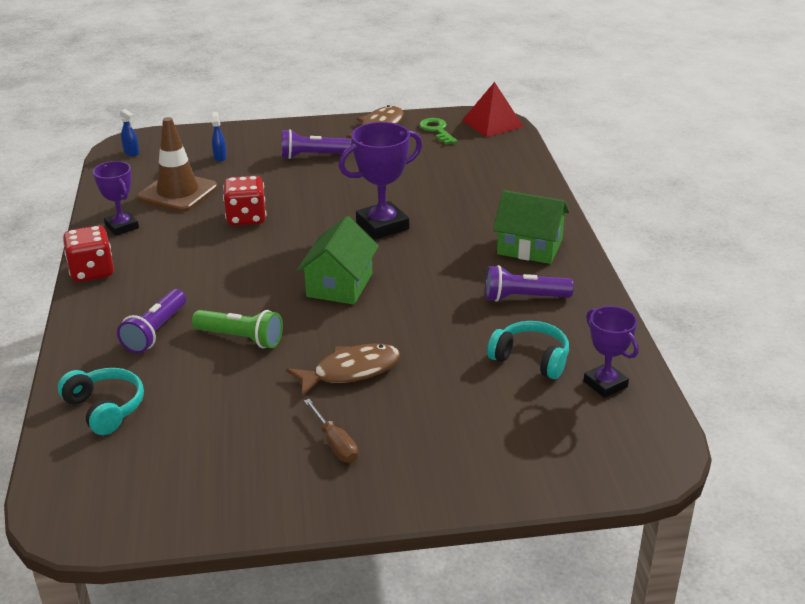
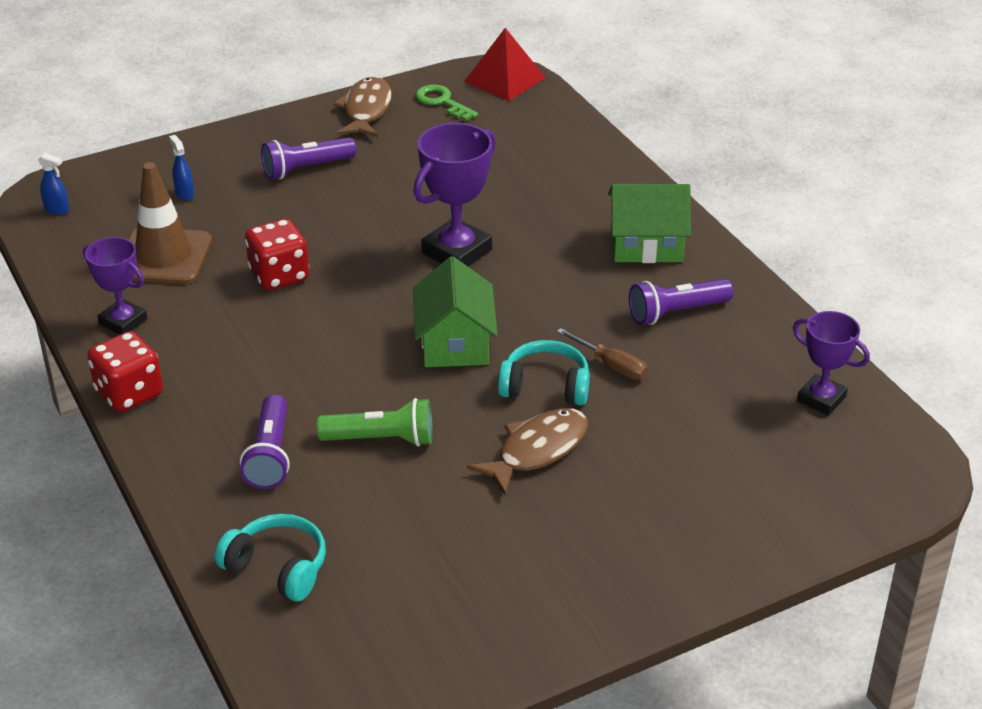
camera: 20 degrees left, 5 degrees up
(335, 443) = (574, 541): brown screwdriver -> brown screwdriver (611, 366)
(531, 359) = (727, 387): turquoise headphones -> turquoise headphones (545, 386)

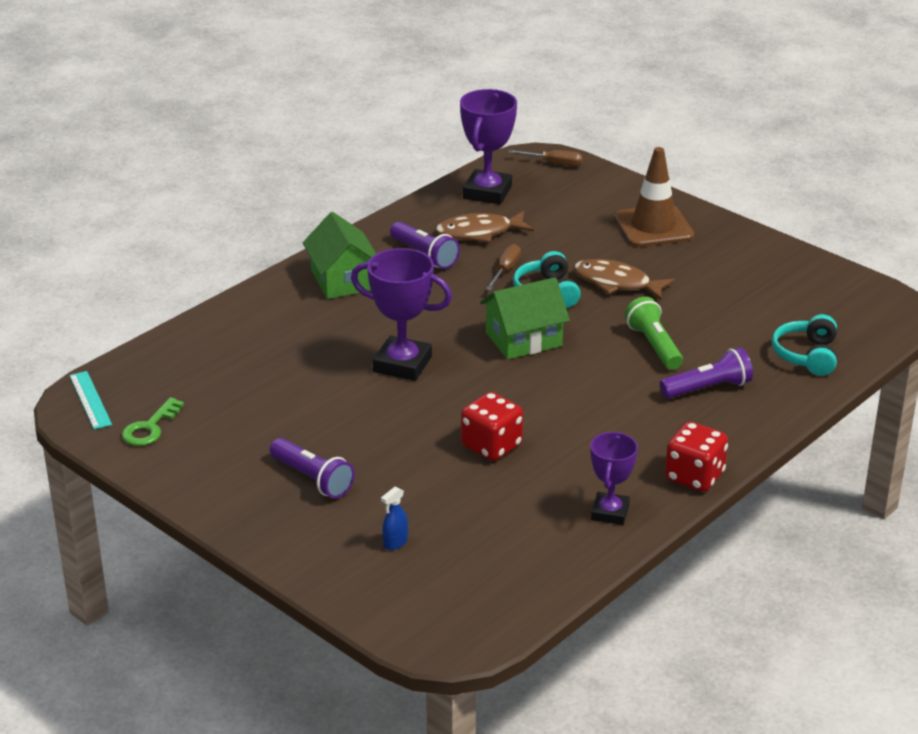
camera: 110 degrees left, 5 degrees down
(57, 210) = (468, 621): blue spray bottle -> none
(163, 257) = (504, 521): brown traffic cone -> brown traffic cone (653, 227)
(366, 110) = (184, 471): brown fish -> brown fish (479, 233)
(504, 79) = (90, 400): red pyramid -> turquoise ruler
(821, 399) = (487, 192): purple trophy -> purple trophy, size x1.55
(891, 484) = (554, 163): none -> brown screwdriver

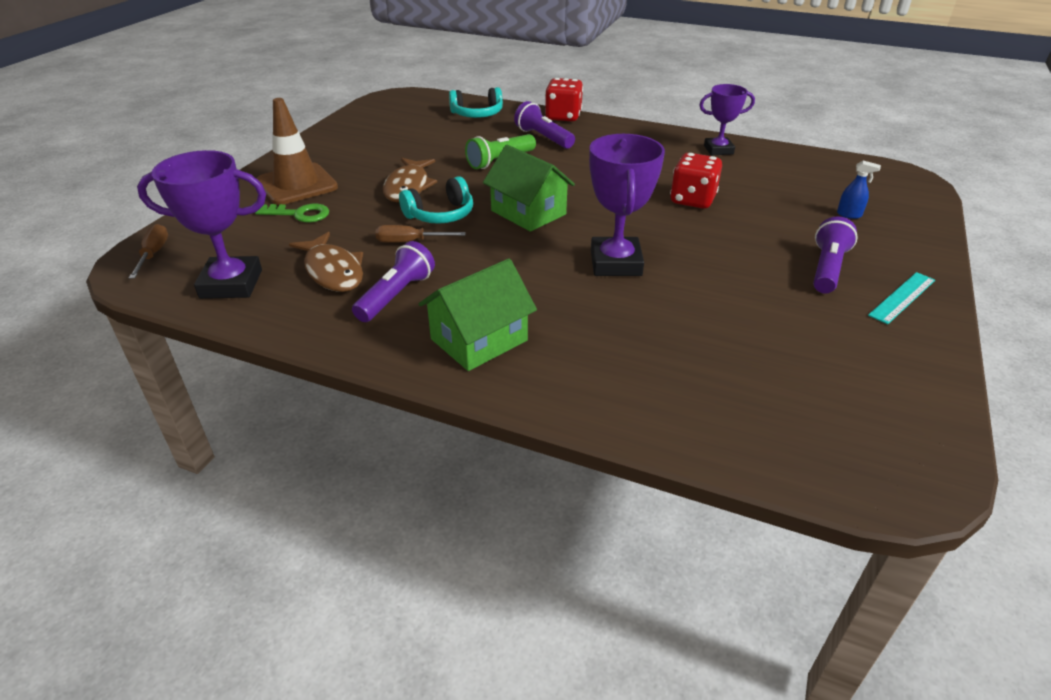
camera: 110 degrees left, 5 degrees up
(90, 400) = (891, 474): turquoise ruler -> turquoise ruler (902, 297)
(150, 428) = (878, 397): green key -> green key (299, 214)
(694, 477) = (651, 131): red dice -> red dice (563, 117)

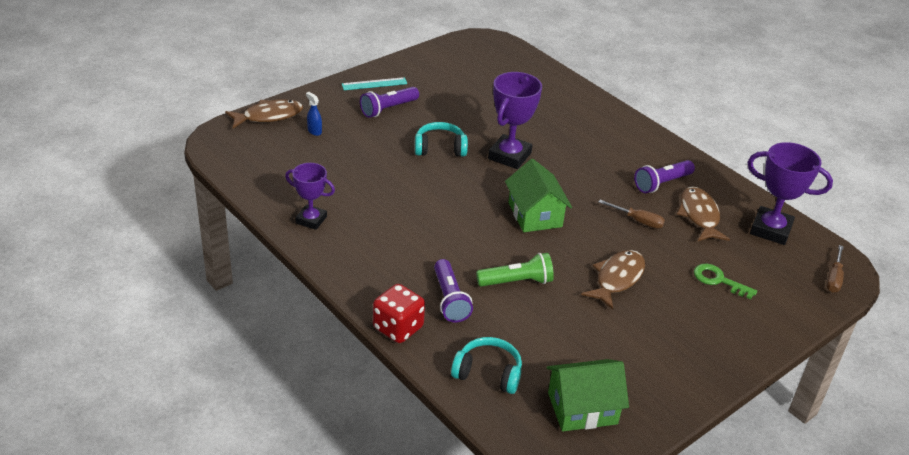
camera: 155 degrees left, 0 degrees up
(297, 184) = (718, 321): brown traffic cone -> none
(440, 215) = (604, 237): turquoise headphones -> turquoise headphones (440, 148)
(479, 340) = (624, 143): green house -> green house (582, 408)
(692, 200) = (402, 181): red dice -> none
(918, 213) = (269, 116): none -> brown fish

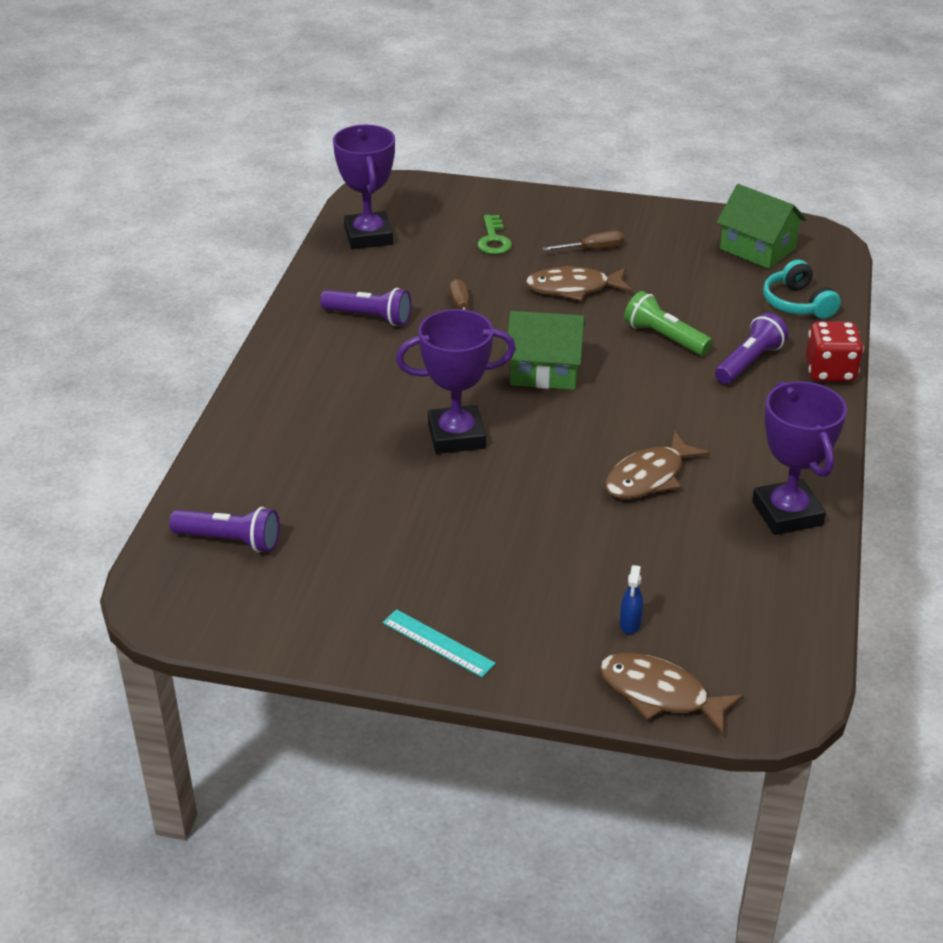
camera: 125 degrees left, 0 degrees up
(311, 220) = (787, 513): purple trophy -> purple trophy, size x1.55
(388, 109) = (486, 589): purple flashlight -> purple flashlight (230, 540)
(440, 148) = (514, 495): turquoise headphones -> none
(535, 215) = (544, 371): green house -> green house turned 60 degrees clockwise
(699, 215) = (400, 279): brown fish -> brown fish (649, 477)
(834, 278) = (404, 190): brown screwdriver -> brown screwdriver (592, 249)

